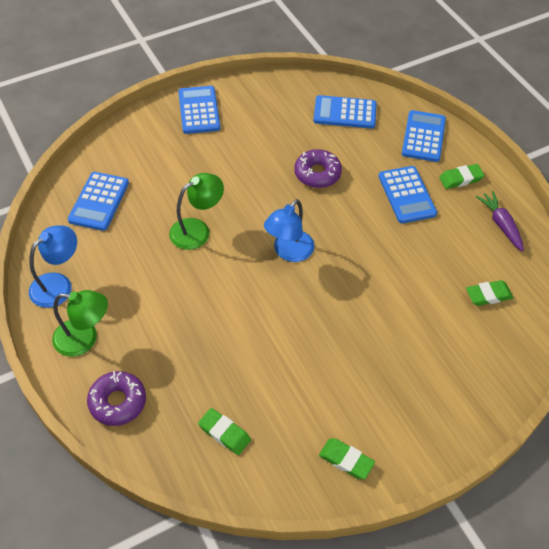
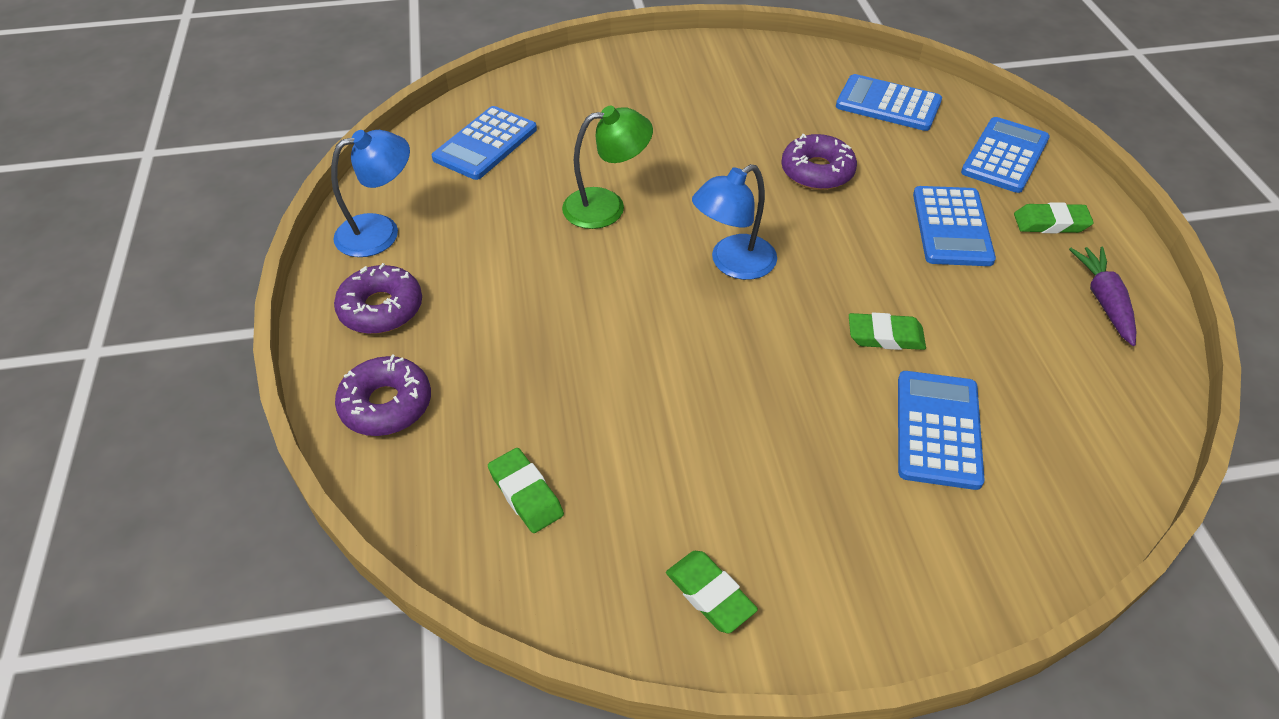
camera: 20 degrees right, 5 degrees down
(84, 339) = (381, 308): green lamp -> purple donut
(199, 110) = (672, 64): blue calculator -> blue calculator (938, 429)
(488, 295) = (1051, 400): green eraser -> green eraser (885, 336)

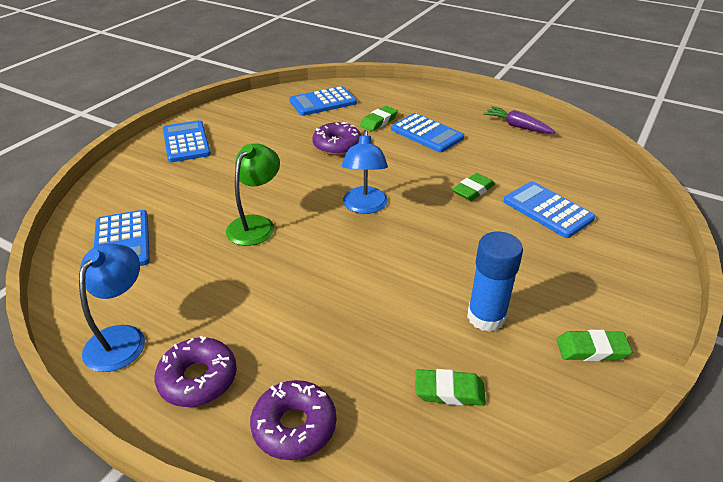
camera: 50 degrees left, 10 degrees down
(664, 469) = (486, 317): none -> blue glue stick
(1005, 156) = (402, 97): blue calculator -> blue calculator (186, 142)
(1050, 223) = (457, 111): green eraser -> green eraser (378, 121)

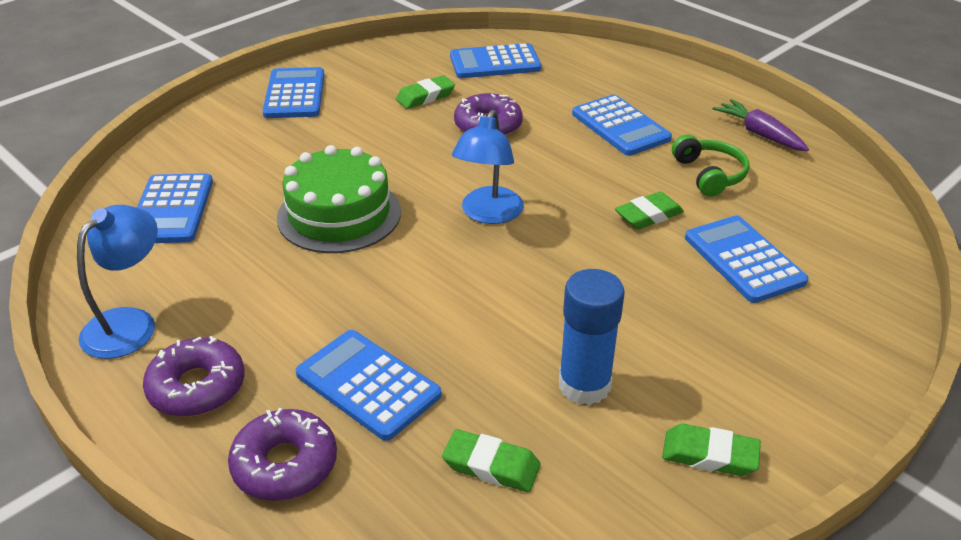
camera: 15 degrees right, 0 degrees up
(256, 224) = (339, 214): green lamp -> green cake
(332, 349) = (368, 385): none -> blue calculator
(378, 121) = (560, 100): green eraser -> green eraser (425, 97)
(499, 157) = (710, 174): none -> green headphones

